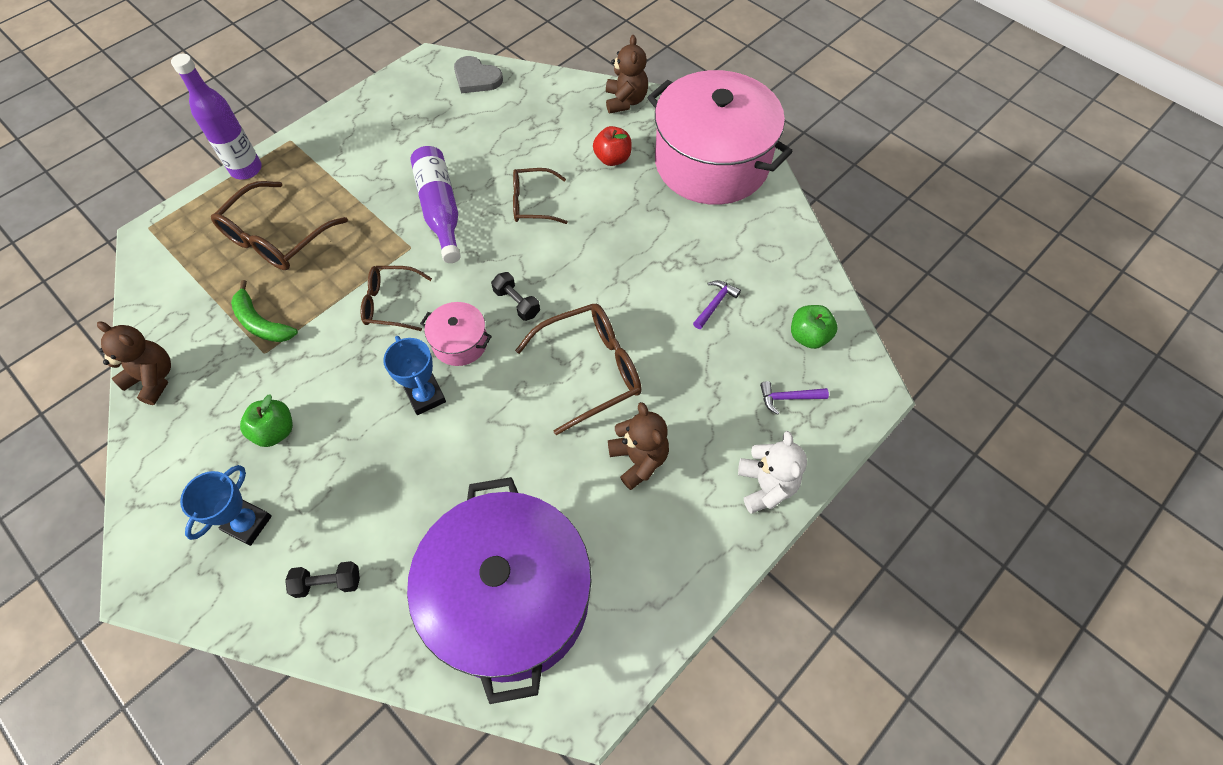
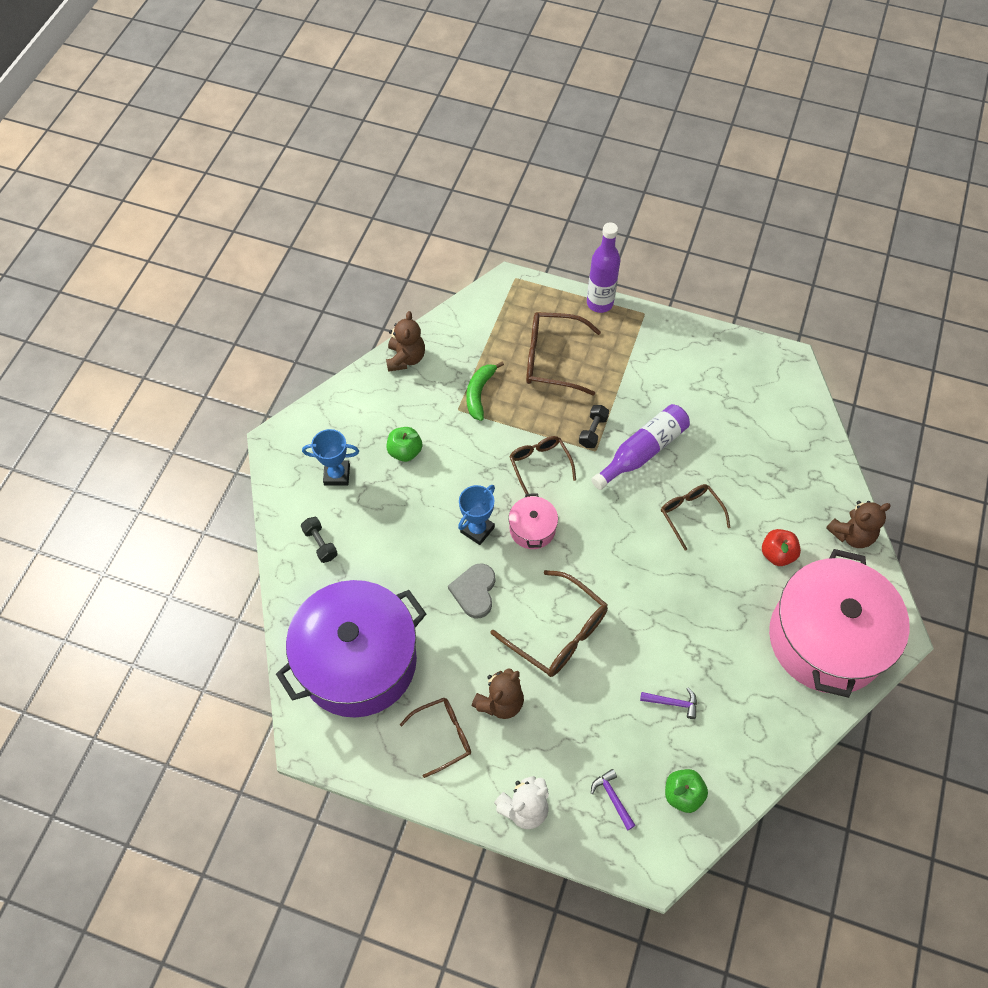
camera: 65 degrees right, 0 degrees up
(476, 78) = (796, 404): grey heart -> grey heart (474, 591)
(517, 303) = (588, 550): black dumbbell -> black dumbbell (593, 431)
(650, 537) = (443, 736): none -> brown glasses

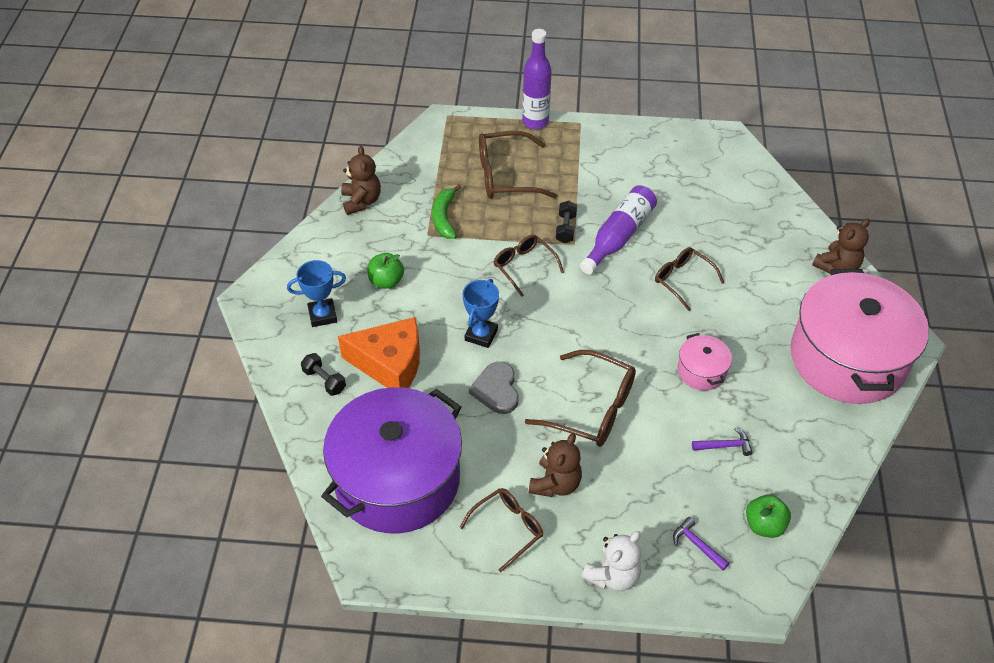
camera: 15 degrees left, 10 degrees down
(384, 541) = (390, 364): none -> orange cheese
(532, 529) = (535, 323): pink pot -> pink pot (701, 371)
(777, 554) = (775, 297): red apple -> none

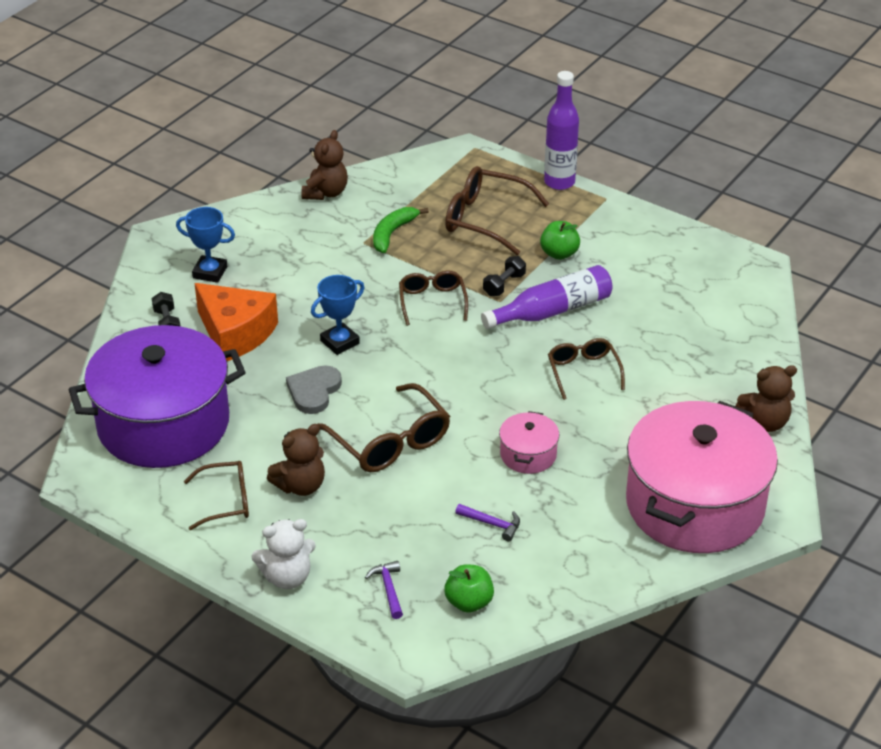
camera: 30 degrees right, 10 degrees down
(386, 281) = (291, 266): green apple -> green apple (559, 254)

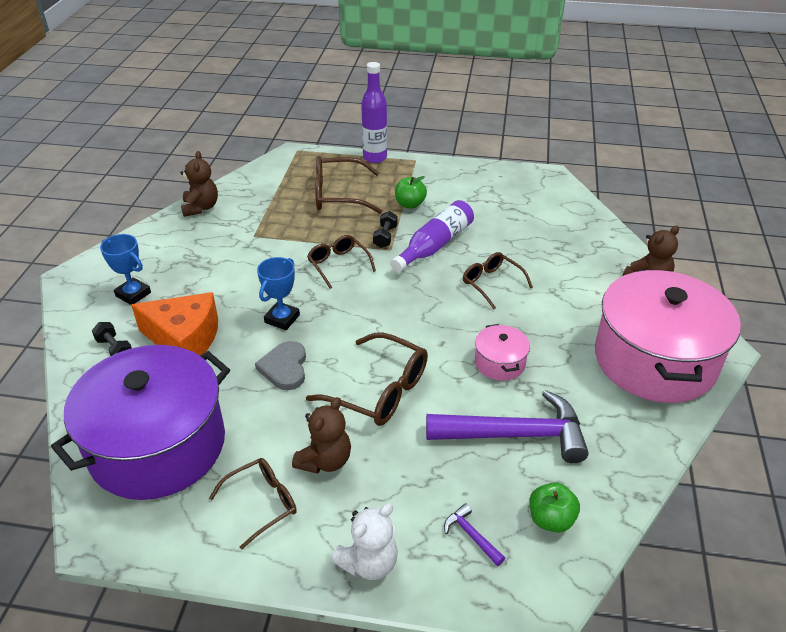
camera: 25 degrees left, 0 degrees up
(210, 272) = (133, 294): blue trophy -> blue trophy turned 45 degrees clockwise
(392, 233) = (273, 223): green banana -> none
(492, 524) = (516, 435): purple hammer -> purple hammer, size x2.47

